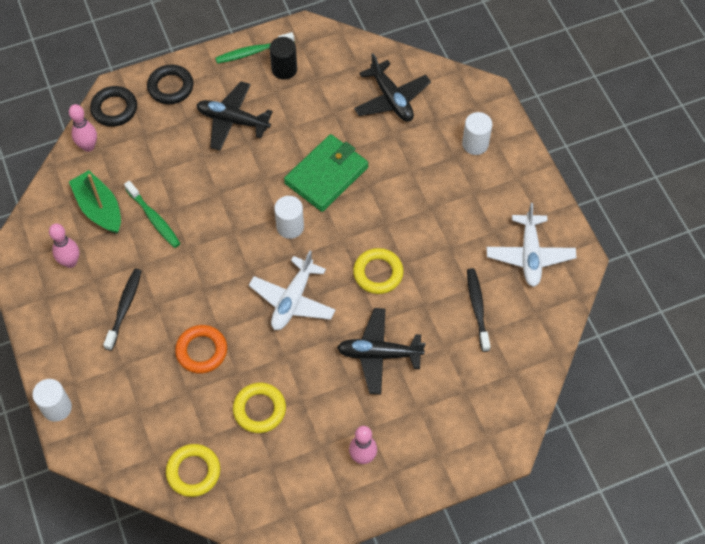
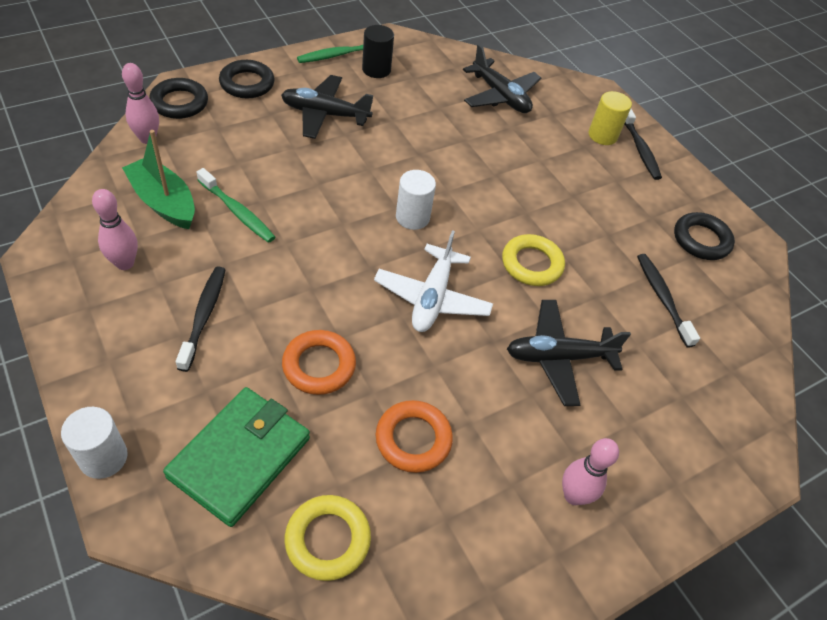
camera: 15 degrees left, 10 degrees down
(259, 409) = (413, 439): yellow ring -> orange ring
(326, 175) = (445, 165): green wallet -> green wallet (240, 457)
(475, 144) = (602, 135): white cylinder -> yellow cylinder
(505, 159) = (639, 149): none -> black toothbrush
(530, 255) = (701, 240): white plane -> black ring

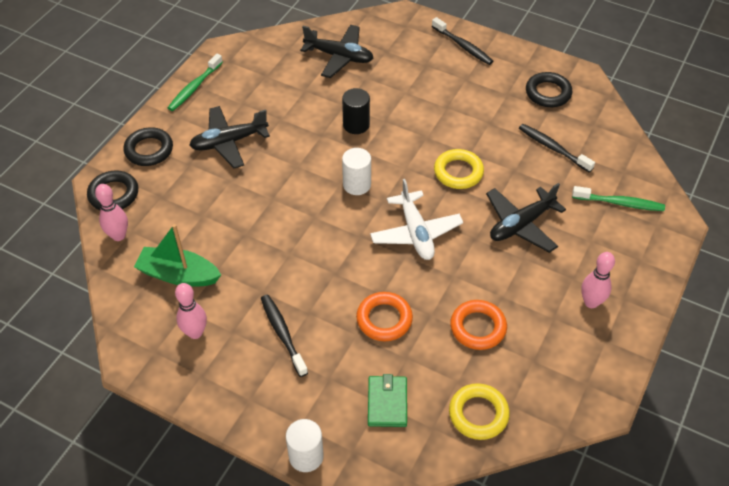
camera: 25 degrees left, 0 degrees up
(237, 212) = (236, 251): green toothbrush -> green toothbrush (620, 203)
(240, 457) = (387, 402): green wallet -> green wallet, size x0.60
(376, 69) = (233, 84): black cylinder -> black cylinder (356, 125)
(602, 135) = (431, 49): yellow cylinder -> none

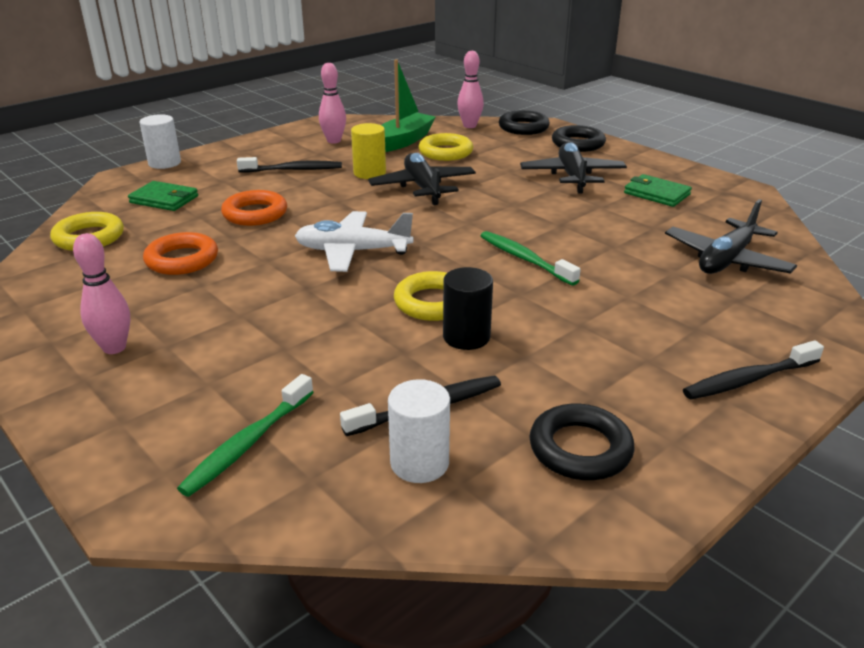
camera: 110 degrees right, 20 degrees down
(194, 87) = (675, 170): green toothbrush -> green toothbrush (524, 259)
(199, 234) = (445, 152): none -> yellow ring
(246, 93) = (656, 194): none -> green wallet
(269, 273) = (369, 173): none -> yellow cylinder
(356, 125) = (570, 248): black cylinder -> black cylinder (466, 337)
(356, 185) = (459, 231): white cylinder -> white cylinder (419, 463)
(521, 224) = (296, 328): black plane -> black plane (423, 188)

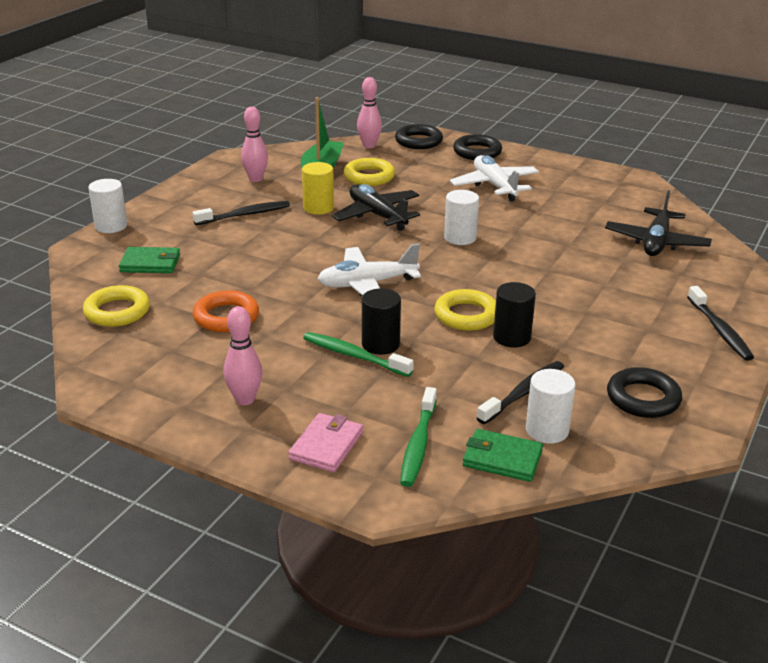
camera: 20 degrees left, 0 degrees up
(145, 420) = (326, 446): none -> pink wallet
(255, 214) = (250, 264): orange ring -> none
(310, 316) = (380, 344): none -> black cylinder
(493, 221) = (460, 238): none -> white cylinder
(524, 259) = (509, 267): green toothbrush -> green toothbrush (354, 356)
(572, 176) = (494, 186): black plane -> white plane
(656, 194) = (571, 192): green wallet -> green wallet (502, 459)
(748, 380) = (719, 330): black toothbrush -> black toothbrush turned 60 degrees counterclockwise

